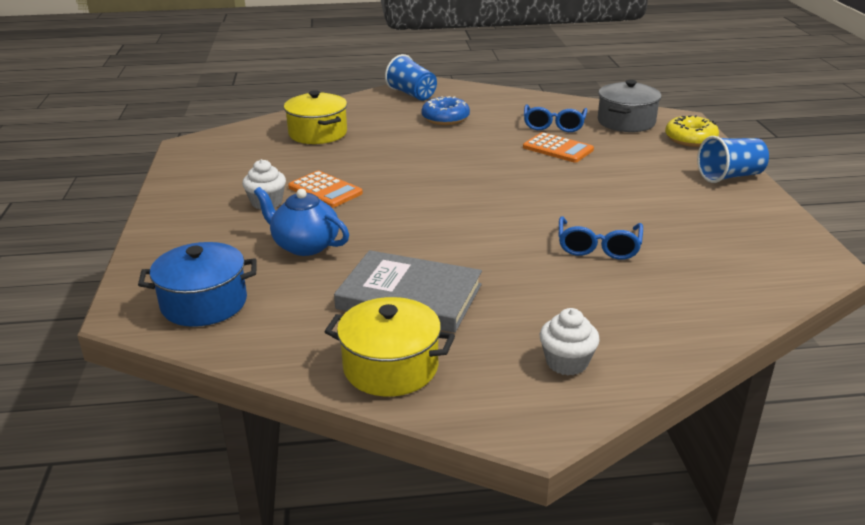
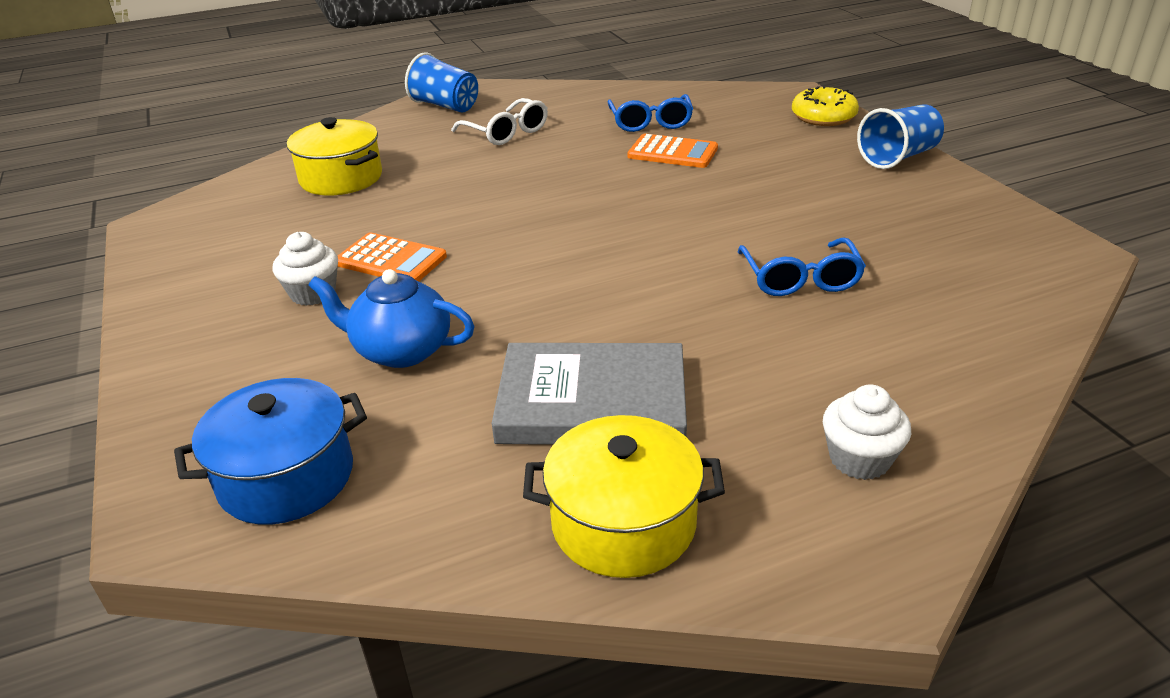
camera: 15 degrees left, 5 degrees up
(445, 118) = (506, 132): blue donut -> white glasses
(626, 122) = (735, 106): grey pot -> none

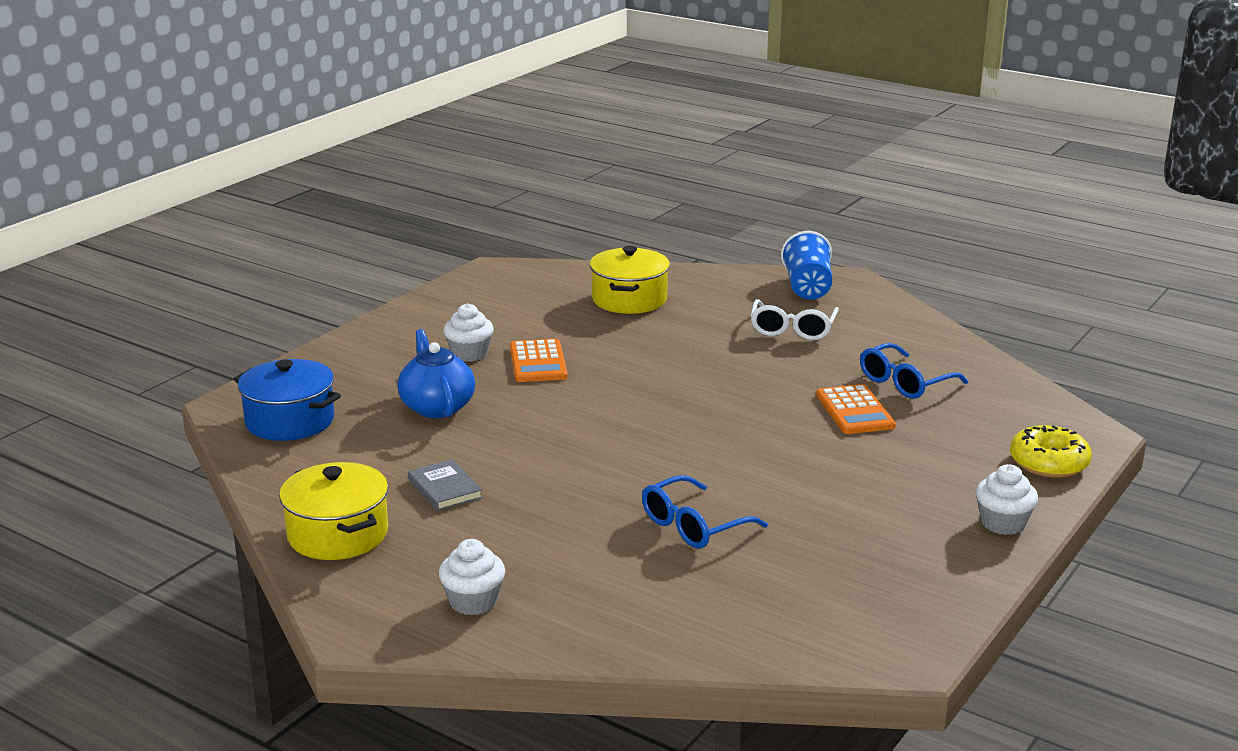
camera: 55 degrees right, 10 degrees down
(592, 402) = (444, 489): grey book -> grey book, size x0.50
(897, 157) = (1003, 523): blue cup -> white cupcake

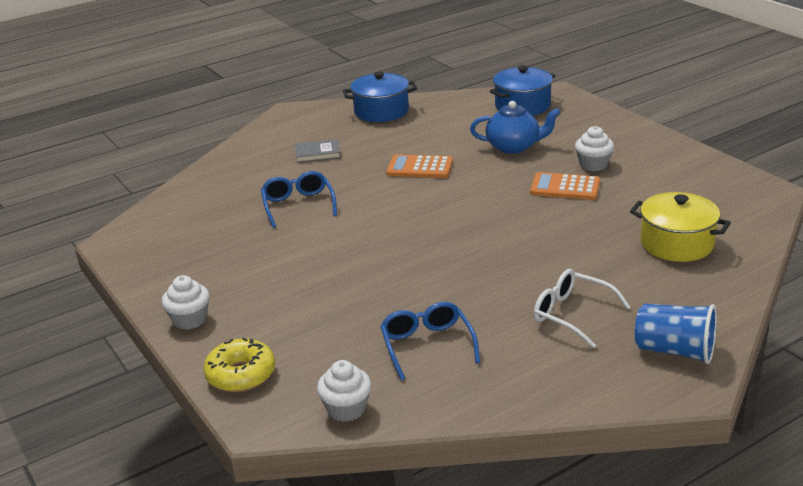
camera: 115 degrees right, 5 degrees up
(338, 534) = (381, 111): yellow pot -> blue pot
(444, 489) = (406, 140): grey book -> grey book (317, 153)
(473, 602) = (287, 137): white cupcake -> white cupcake (346, 409)
(855, 411) = (396, 304): orange calculator -> orange calculator (420, 167)

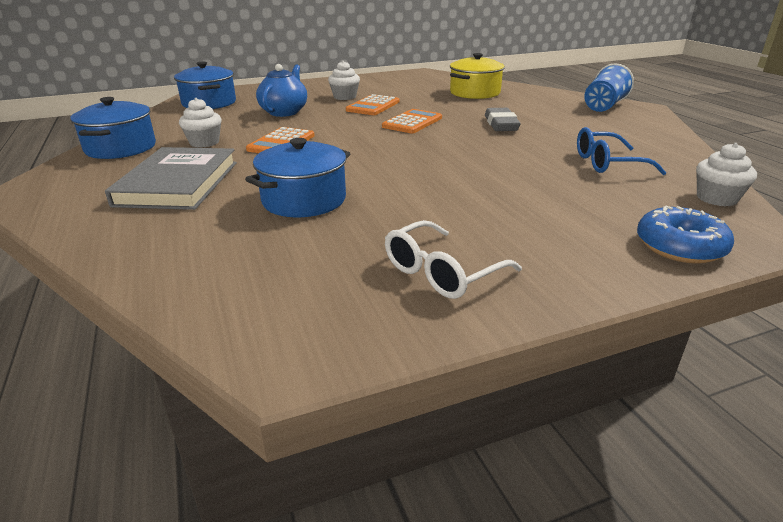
camera: 80 degrees left, 0 degrees up
(189, 319) = (563, 279): white cupcake -> white cupcake (204, 142)
(241, 374) = (679, 247): yellow donut -> blue donut
(298, 205) = (304, 200): blue glasses -> blue pot
(317, 153) = (178, 183): grey book -> grey book, size x2.00
(515, 219) = (412, 122): none -> orange calculator
(537, 273) = (501, 124): none -> grey eraser
(571, 314) = (560, 122): white glasses -> white glasses (441, 272)

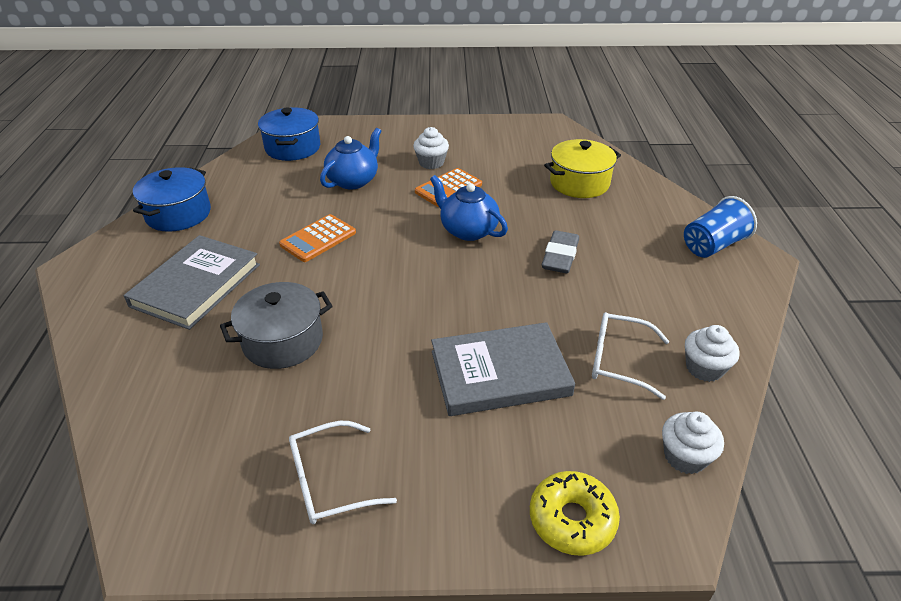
camera: 20 degrees right, 10 degrees up
(204, 142) = (251, 221): white cupcake -> white cupcake (704, 368)
(304, 200) = (283, 341): blue pot -> grey pot
(412, 122) = (468, 230): orange calculator -> blue teapot
(524, 184) = (500, 373): none -> grey book
(607, 163) = (618, 360): blue glasses -> white glasses
(679, 247) = (572, 519): blue donut -> yellow donut

